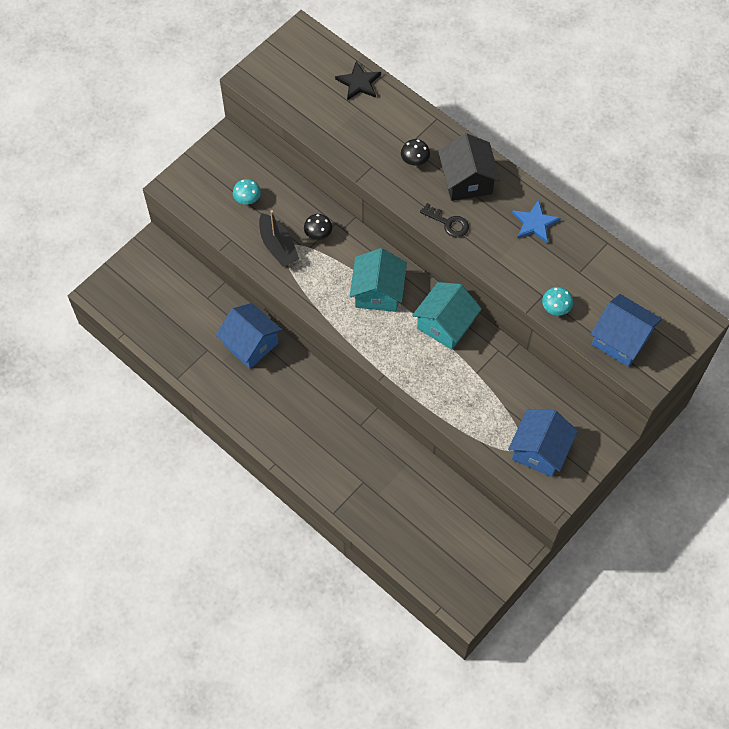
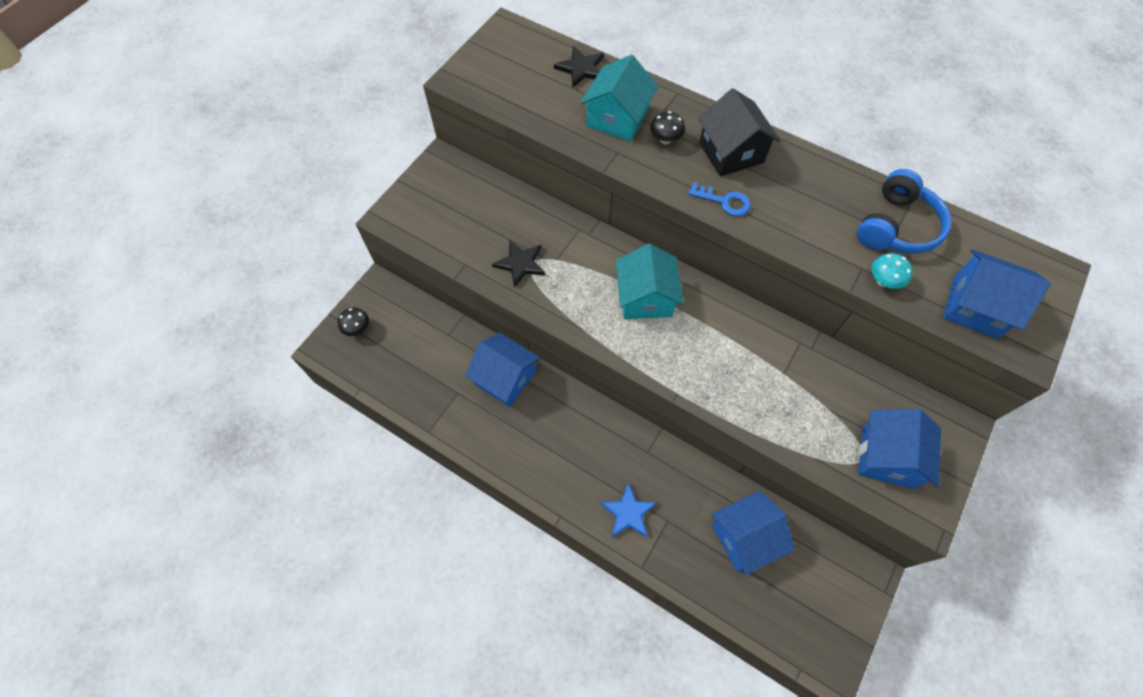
camera: 10 degrees left, 0 degrees up
(247, 199) = (476, 218): turquoise mushroom -> none
(278, 246) = (520, 263): black boat -> black star
(318, 234) = (563, 243): black mushroom -> black mushroom (357, 328)
(424, 505) = (744, 537): none -> blue house
(445, 324) = (731, 322): turquoise house -> turquoise house (617, 118)
(448, 223) = (724, 201): black key -> blue key
(534, 223) = (823, 187): blue star -> blue star (628, 512)
(583, 265) = (896, 226): none -> blue headphones

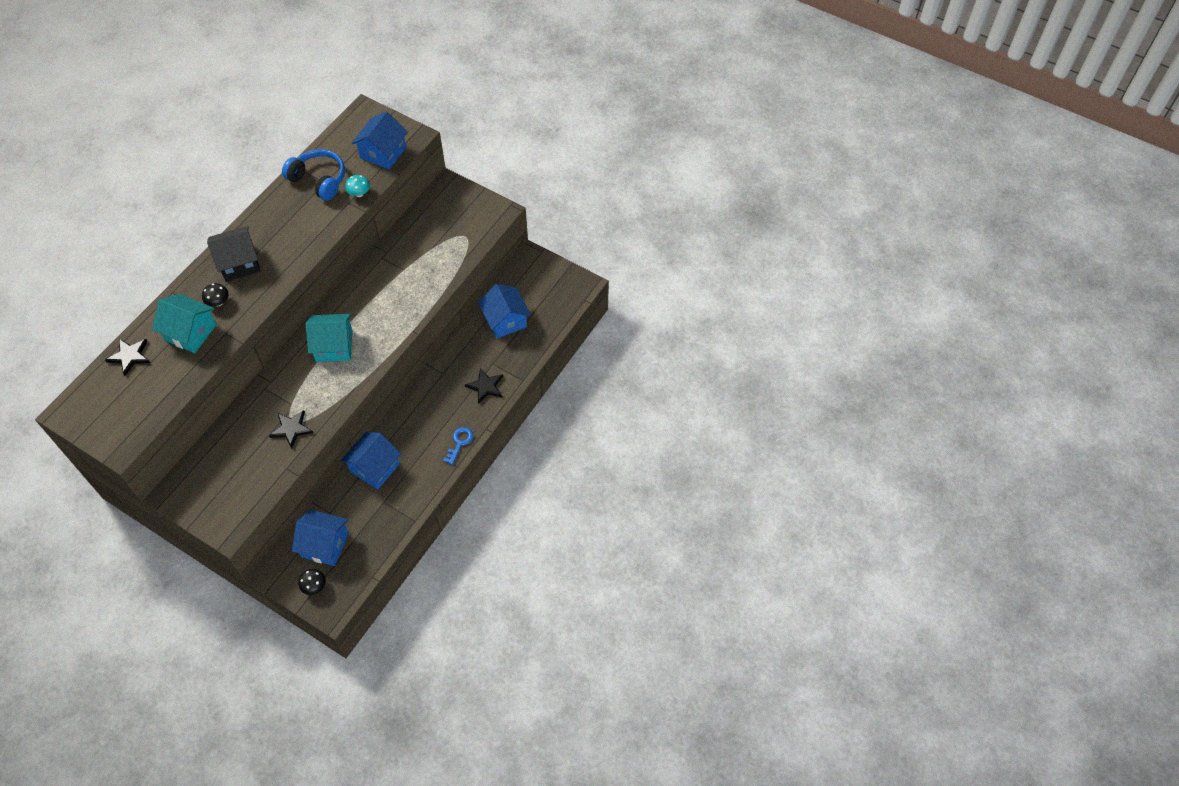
camera: 90 degrees left, 5 degrees down
(628, 512) = (485, 386): blue star -> black star
(724, 201) = (283, 271): blue key -> blue key (459, 443)
(887, 457) = (465, 224): blue house -> blue house (325, 545)

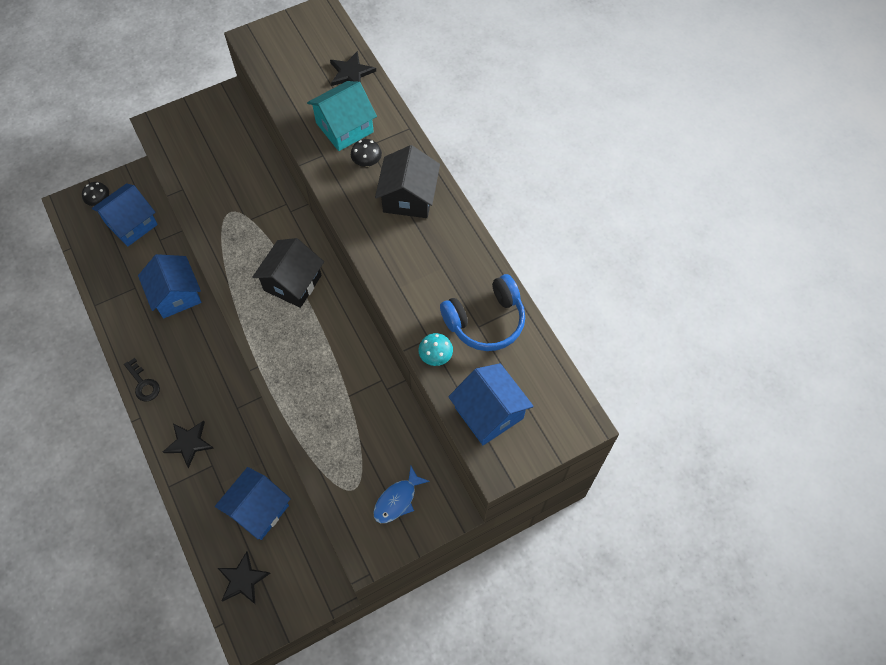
camera: 120 degrees right, 5 degrees up
(291, 429) = (222, 209): black star -> black star (243, 580)
(334, 346) = (292, 283): turquoise house -> black house
(458, 212) = (397, 500): none -> blue fish
(459, 443) = (143, 384): blue key -> black key
(505, 320) = (258, 510): blue house -> blue house turned 60 degrees counterclockwise

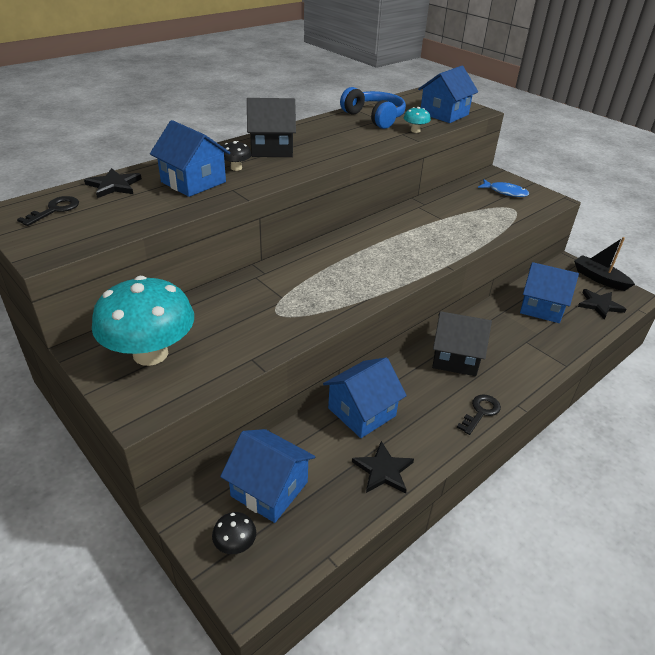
camera: 105 degrees left, 25 degrees down
(189, 443) = (517, 361): black star -> black star (383, 470)
(210, 130) = (150, 354): none -> turquoise mushroom
(290, 612) = (599, 278): none -> black boat
(292, 283) = (350, 259): black house -> black house (455, 357)
(316, 39) = (55, 210): none -> black key
(344, 127) = (193, 182): turquoise house -> blue house

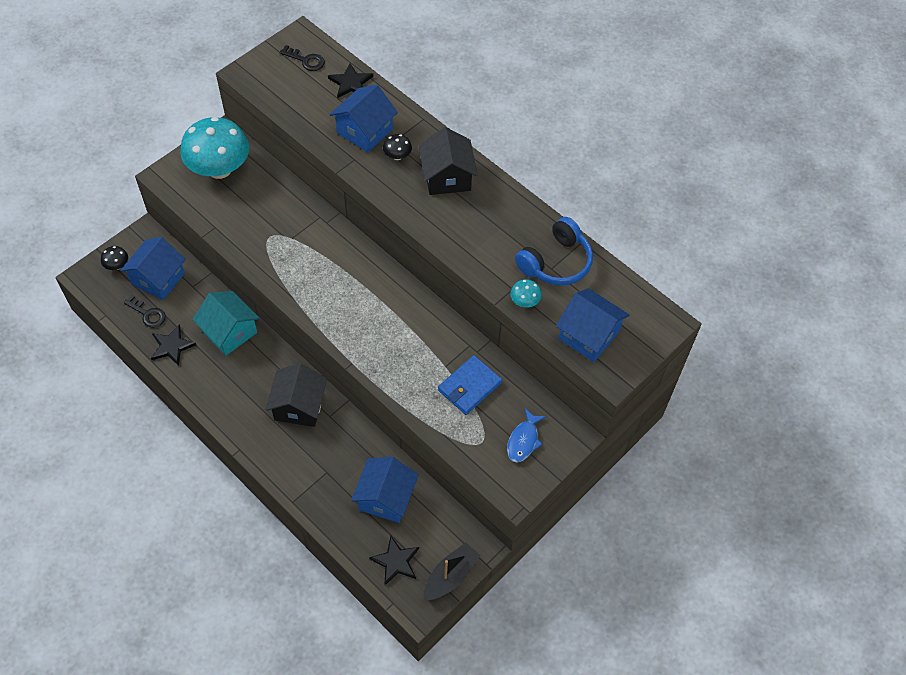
camera: 85 degrees right, 20 degrees up
(361, 412) = (229, 332): blue house -> turquoise house
(461, 209) = (469, 387): none -> blue wallet
(480, 412) = (230, 419): black key -> black key (148, 314)

